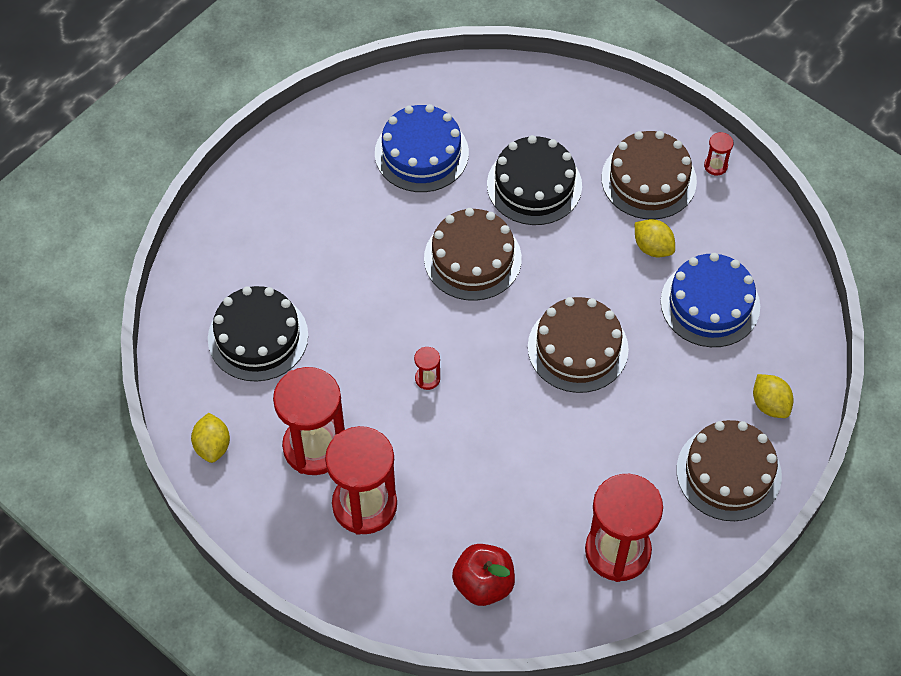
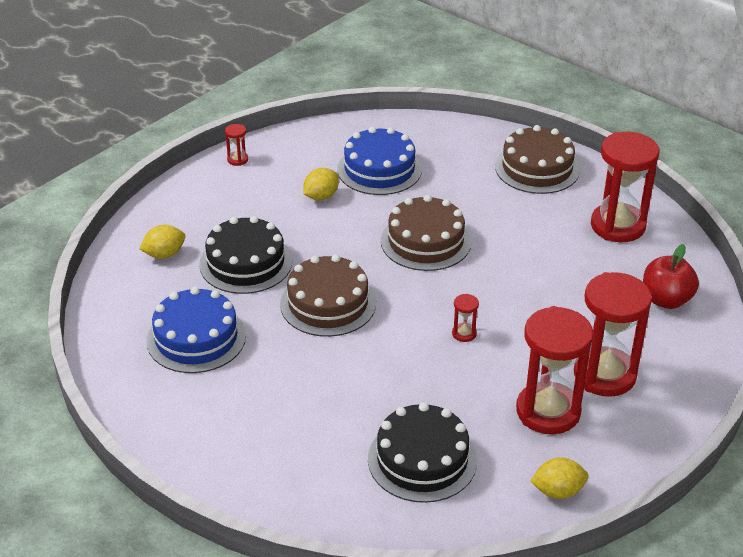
camera: 90 degrees left, 20 degrees down
(648, 179) = (247, 196): brown cake -> none
(770, 404) = (473, 146): yellow lemon -> yellow lemon (164, 254)

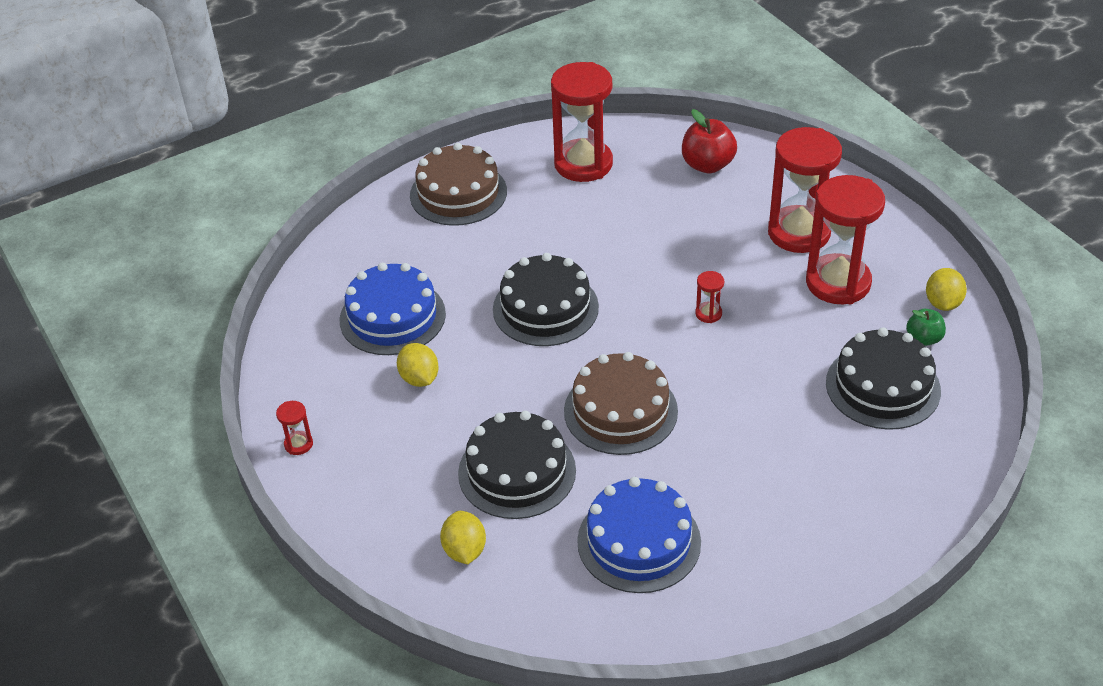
camera: 70 degrees left, 5 degrees up
(425, 241) = (545, 308): brown cake -> black cake
(499, 482) = (923, 339): none -> green apple

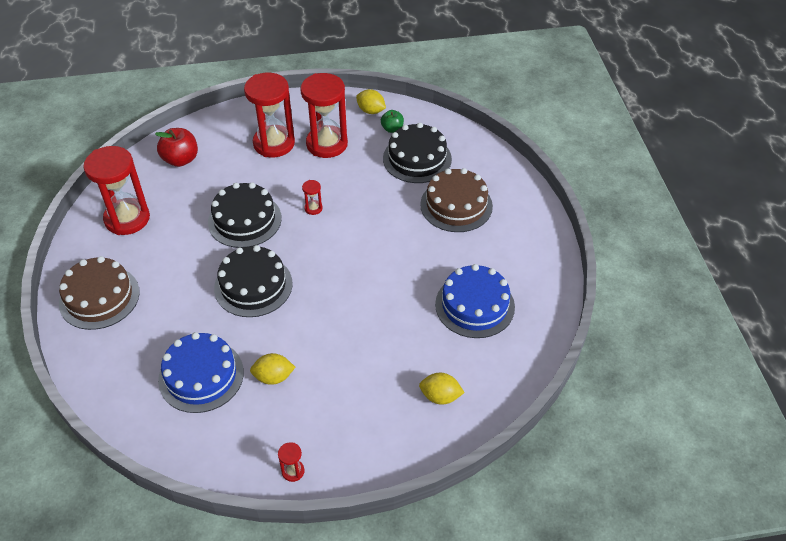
camera: 70 degrees left, 5 degrees up
(517, 472) = (389, 348): black cake -> black cake (244, 220)
(620, 411) = (368, 278): brown cake -> brown cake (456, 205)

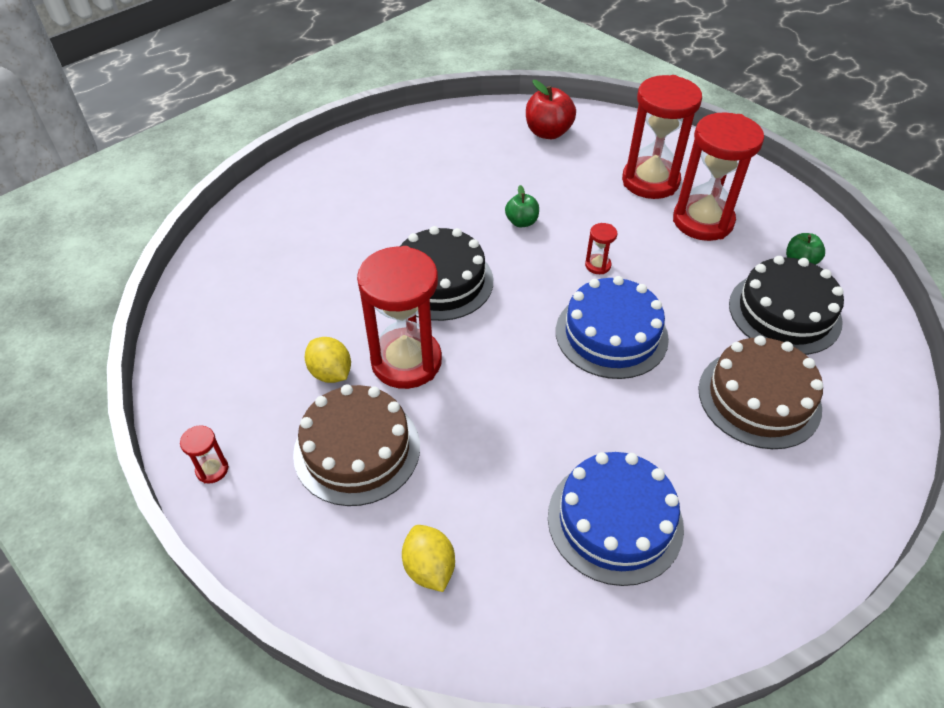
camera: 55 degrees right, 0 degrees up
(99, 297) = (326, 183): brown cake -> brown cake (357, 449)
(127, 219) = (436, 144): red hourglass -> red hourglass (406, 361)
(201, 376) = (288, 311): blue cake -> blue cake (611, 334)
(244, 220) = (521, 222): black cake -> green apple
(371, 111) = (801, 227): yellow lemon -> none

